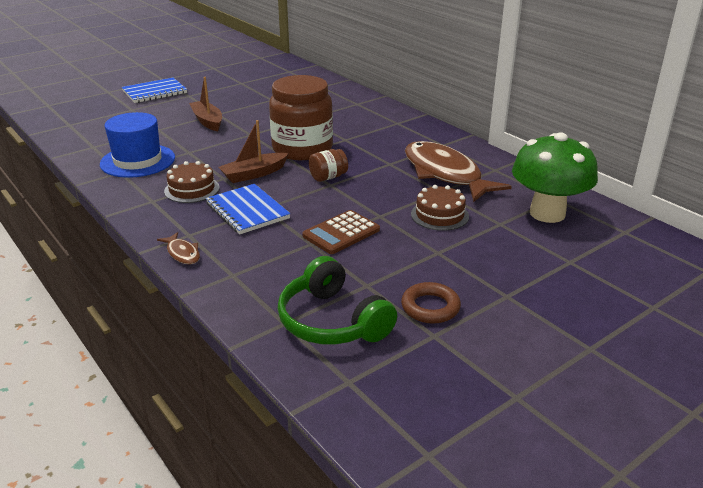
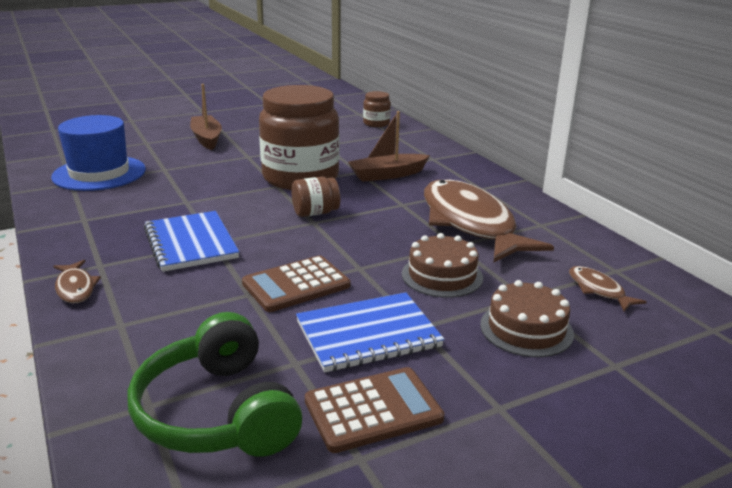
camera: 10 degrees right, 5 degrees down
(155, 92) = (168, 105): blue notebook -> blue notebook (368, 334)
(192, 189) = (140, 211): brown cake -> brown cake (526, 329)
(254, 174) = (225, 200): brown boat -> brown boat (387, 175)
(339, 95) = (376, 123): none -> brown jar
(430, 307) = (373, 410): brown ring -> brown calculator
(547, 213) = (598, 290): green mushroom -> brown fish

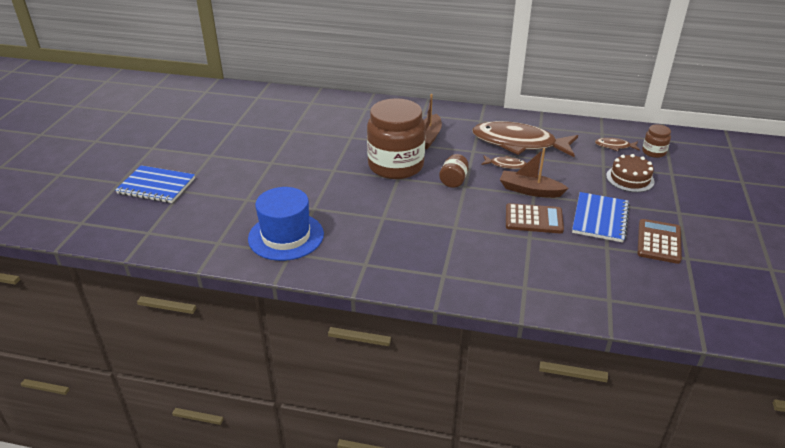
camera: 50 degrees left, 10 degrees up
(75, 288) = (466, 291): brown fish -> brown fish (505, 165)
(190, 243) = (448, 235): blue notebook -> blue notebook (156, 186)
(206, 139) = (276, 173): brown boat -> brown boat (530, 190)
(217, 412) = (630, 282): green headphones -> none
(296, 285) = (533, 219): brown calculator -> brown calculator turned 90 degrees counterclockwise
(376, 123) = (339, 105): brown jar -> brown jar (653, 152)
(442, 275) = (565, 176): brown cake -> none

